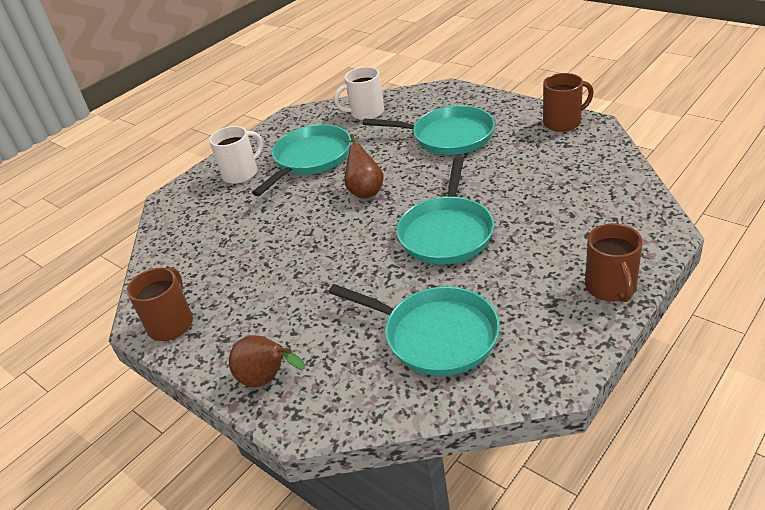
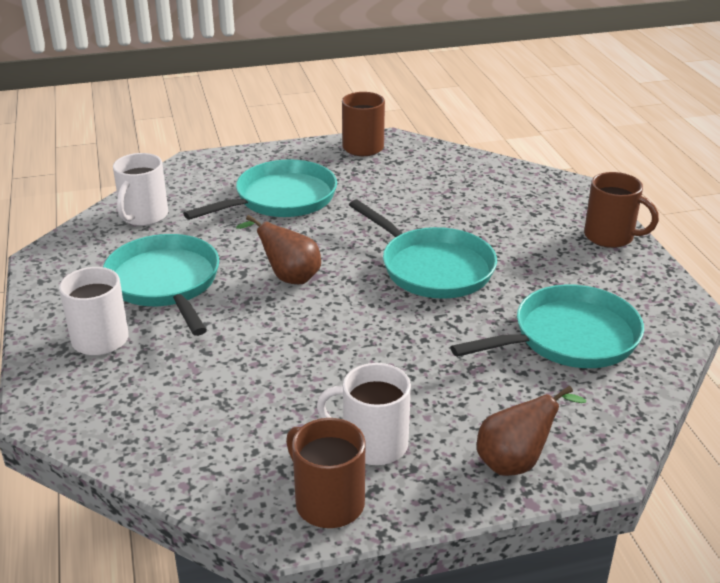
camera: 60 degrees left, 5 degrees down
(234, 312) = (372, 444): none -> white mug

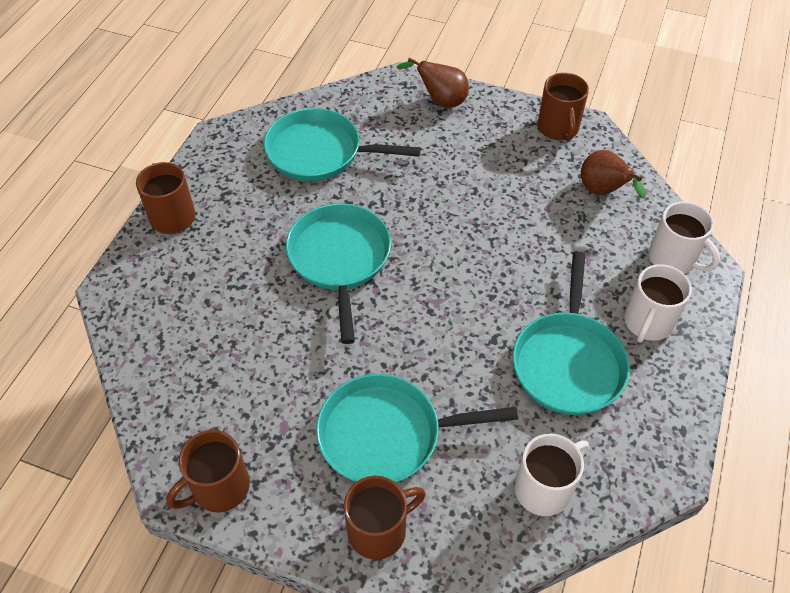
camera: 145 degrees left, 20 degrees up
(245, 166) = (379, 530): none -> brown mug
(288, 277) = (460, 311): brown pear -> brown pear (603, 192)
(372, 444) = (508, 146): white mug -> white mug (673, 259)

